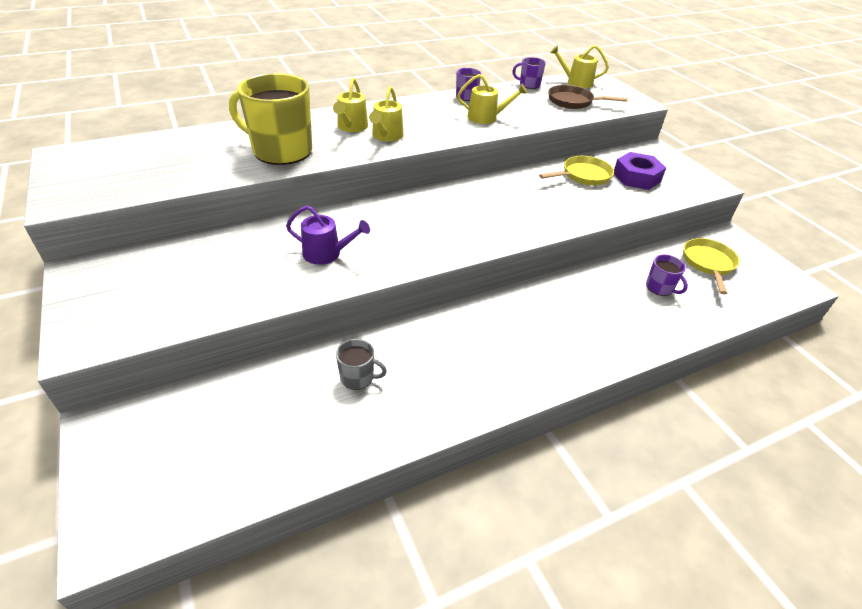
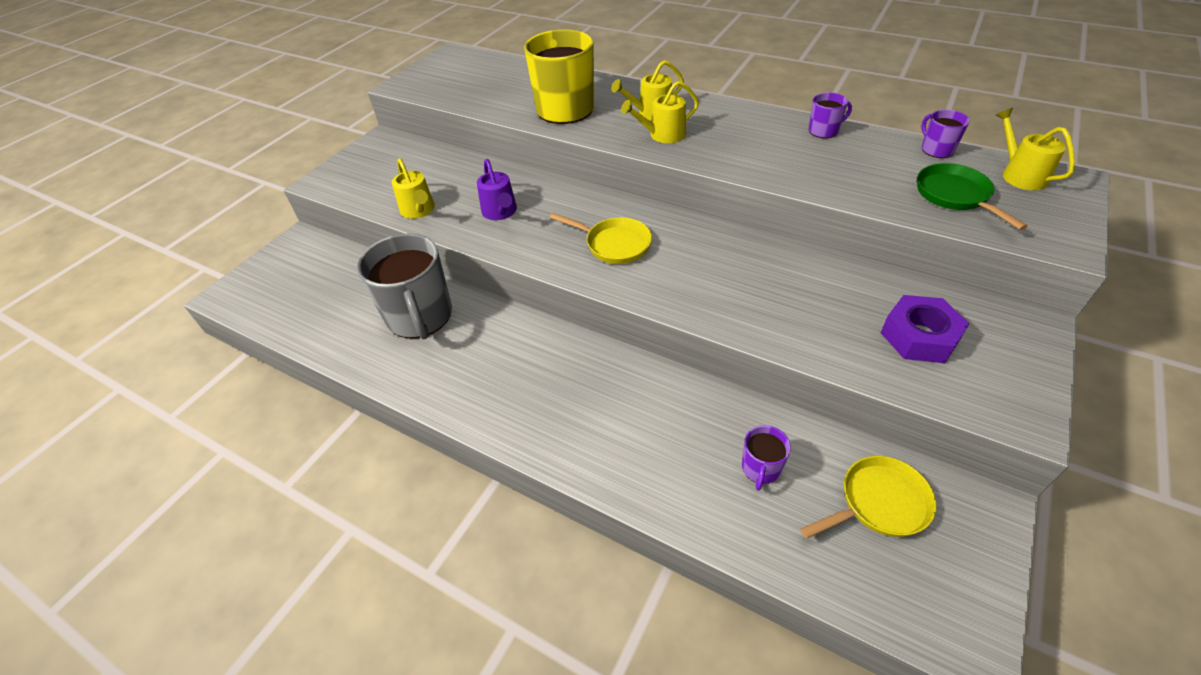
camera: 60 degrees right, 5 degrees up
(358, 377) = (420, 316): grey mug -> grey mug, size x2.19
(486, 118) = (797, 163): yellow watering can -> yellow watering can (419, 210)
(573, 102) = (955, 196): brown pan -> green pan
(583, 175) = (848, 291): yellow pan -> yellow pan (614, 244)

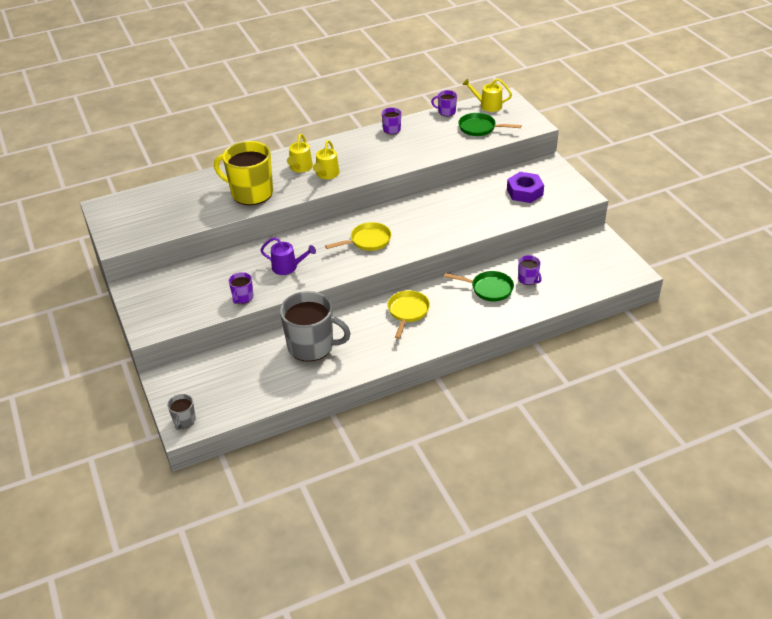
camera: 55 degrees left, 5 degrees down
(237, 290) = (184, 420): none -> grey mug
(419, 210) = (242, 297): yellow watering can -> purple mug
(686, 430) = (488, 289): none -> green pan
(878, 503) = (572, 259): yellow pan -> yellow pan (407, 312)

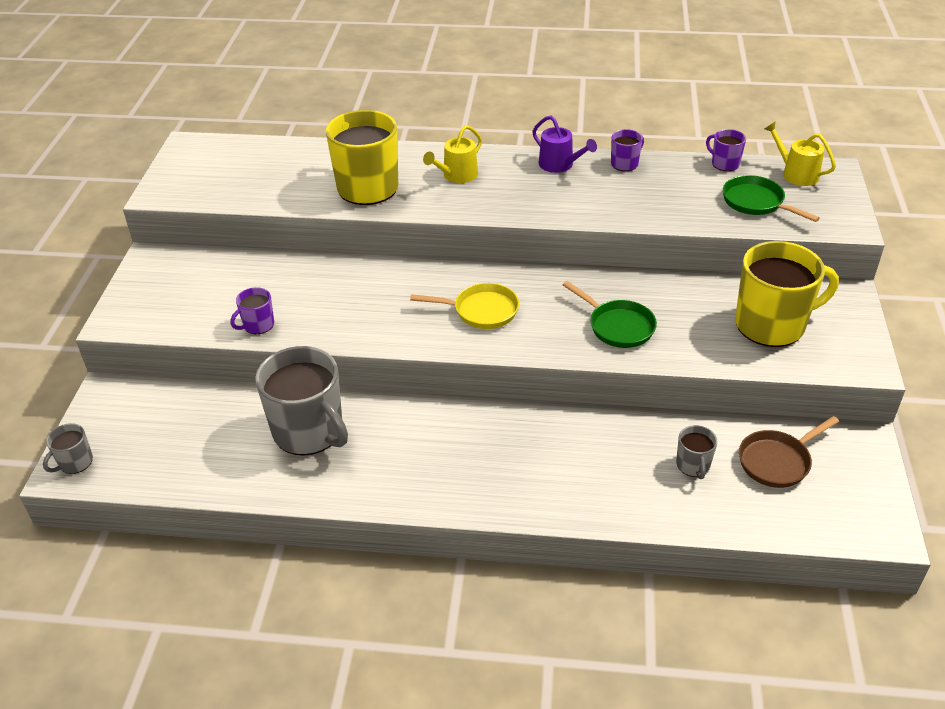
camera: 30 degrees right, 0 degrees up
(287, 267) = (347, 306): purple watering can -> purple watering can (559, 165)
(326, 174) = (482, 196): yellow watering can -> none
(407, 312) = (474, 439): yellow pan -> none
(488, 289) = (620, 454): green pan -> green pan (617, 326)
(524, 192) = (771, 325): purple nut -> yellow mug
(528, 279) = (693, 465): purple mug -> grey mug
(566, 261) = (777, 461): none -> brown pan

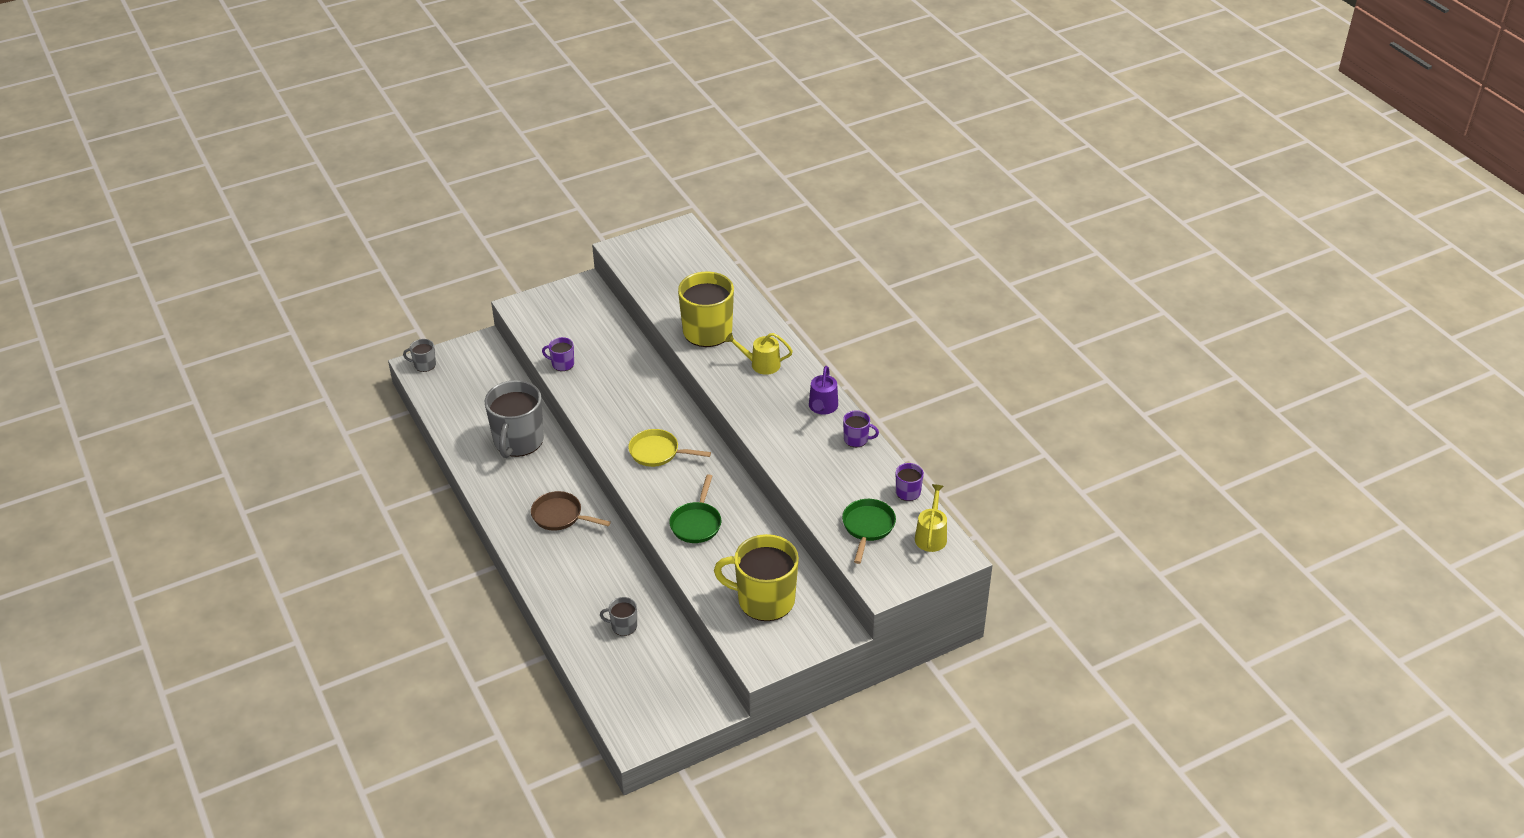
camera: 55 degrees right, 0 degrees up
(481, 311) = (658, 452): yellow pan -> yellow pan turned 135 degrees clockwise
(693, 465) = (623, 626): grey mug -> grey mug turned 45 degrees clockwise
(771, 325) = (764, 600): yellow mug -> yellow mug turned 150 degrees clockwise
(777, 461) = (660, 666): brown pan -> brown pan (560, 516)

